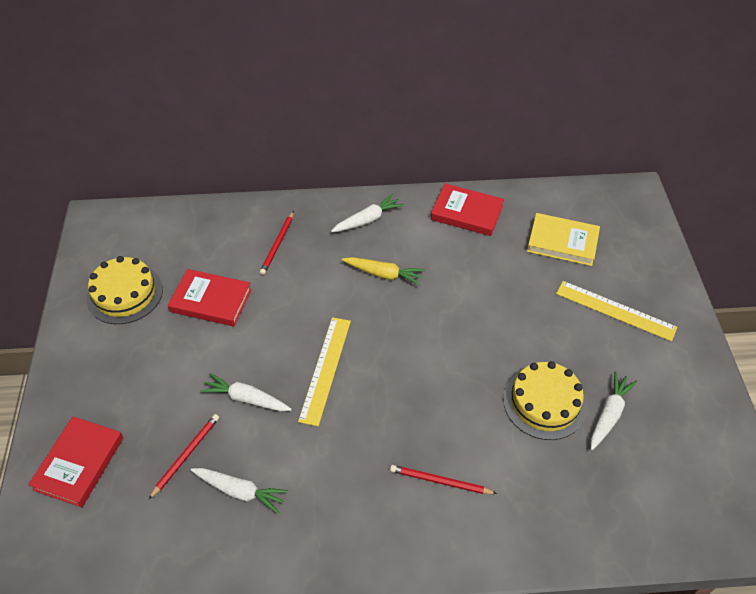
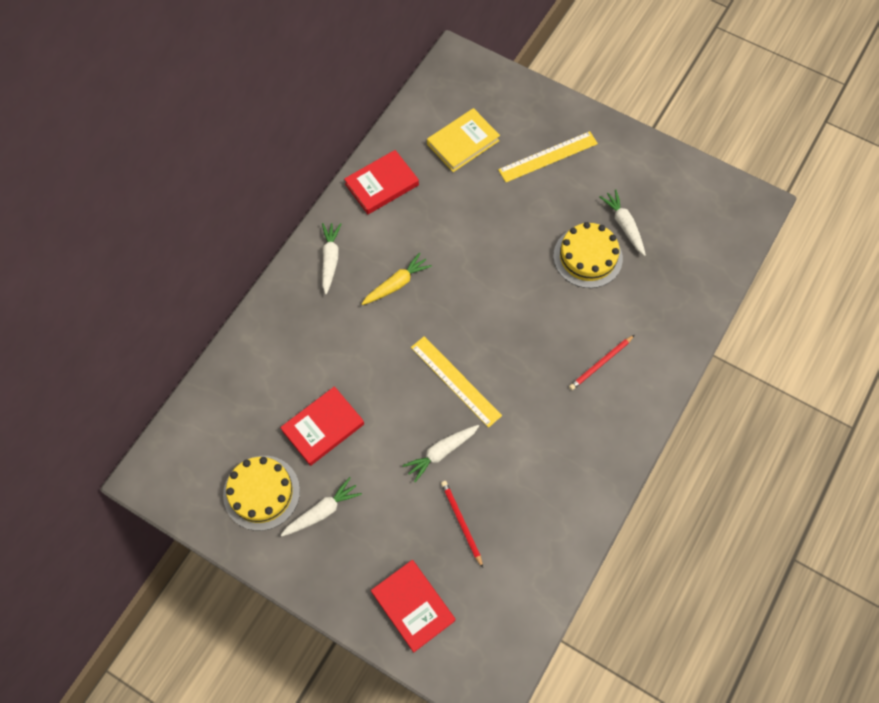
camera: 55 degrees left, 15 degrees up
(240, 491) = (518, 500): white carrot -> white carrot (322, 511)
(278, 244) = (302, 342): red pencil -> none

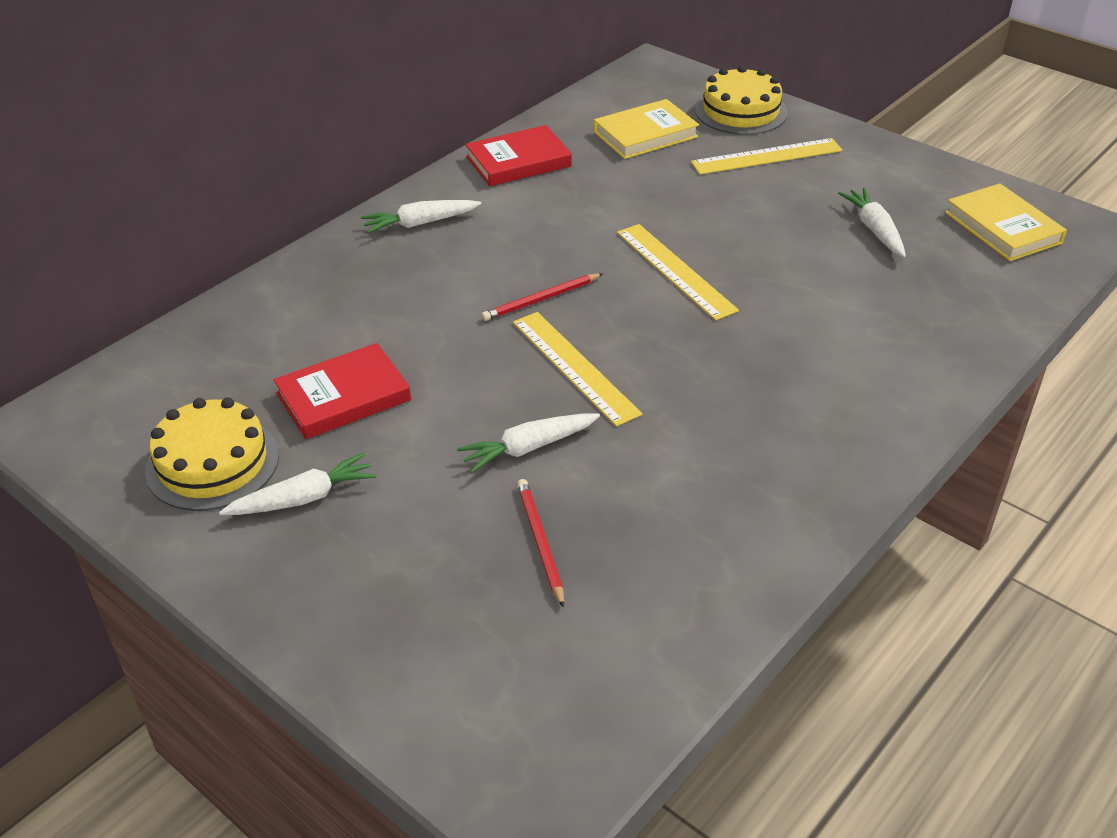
camera: 10 degrees right, 25 degrees down
(330, 259) = (420, 223): white carrot -> white carrot turned 120 degrees counterclockwise
(396, 284) = (511, 256): yellow carrot -> none
(413, 606) = (420, 649): red book -> none
(503, 283) = (675, 270): none -> yellow ruler
(587, 257) = (813, 256): yellow cake -> yellow cake (741, 111)
(601, 363) = (820, 371): red pencil -> red pencil (541, 299)
(704, 212) = (1003, 228): none -> yellow book

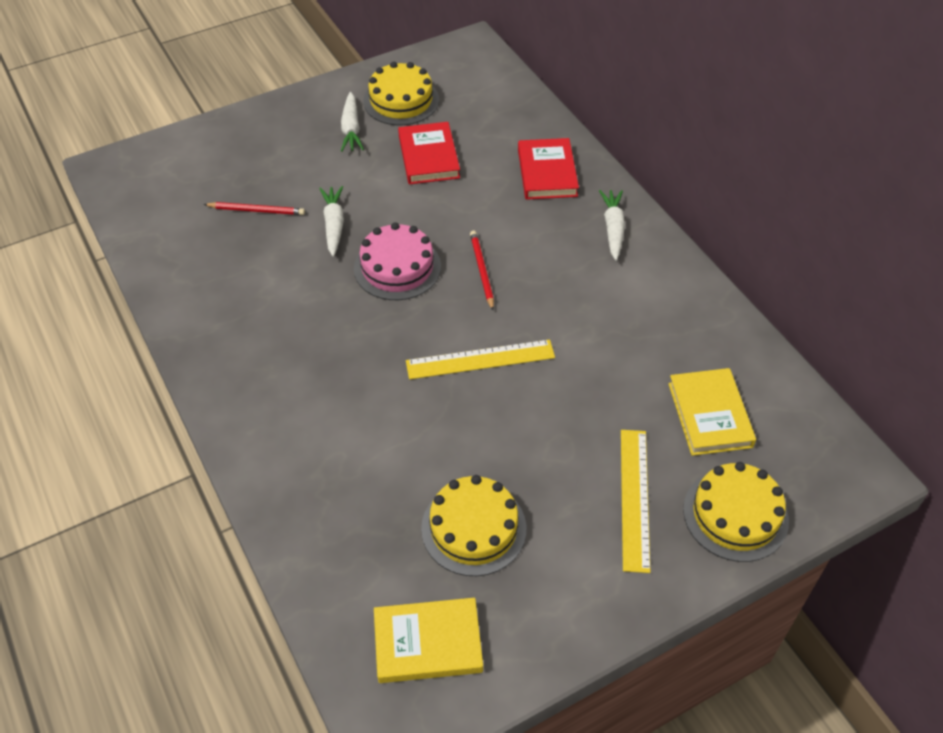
camera: 110 degrees right, 10 degrees up
(518, 161) = (688, 309): red book -> red book (547, 173)
(575, 367) = (397, 267): yellow ruler -> pink cake
(874, 230) = (473, 528): white carrot -> yellow cake

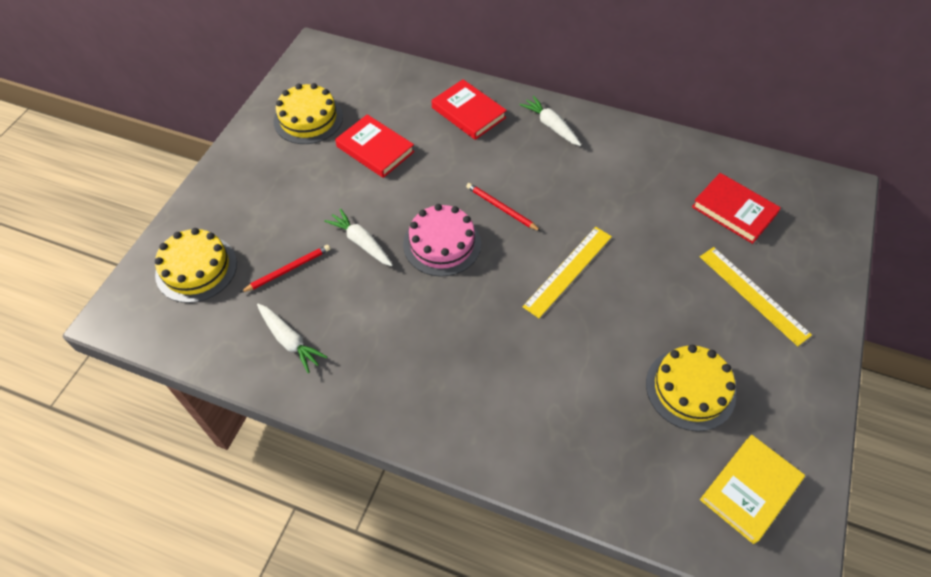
camera: 40 degrees left, 5 degrees up
(351, 129) = (293, 162): white carrot -> white carrot (290, 340)
(710, 415) = (734, 210): yellow book -> red book
(735, 514) = (812, 263): yellow cake -> yellow cake (196, 268)

